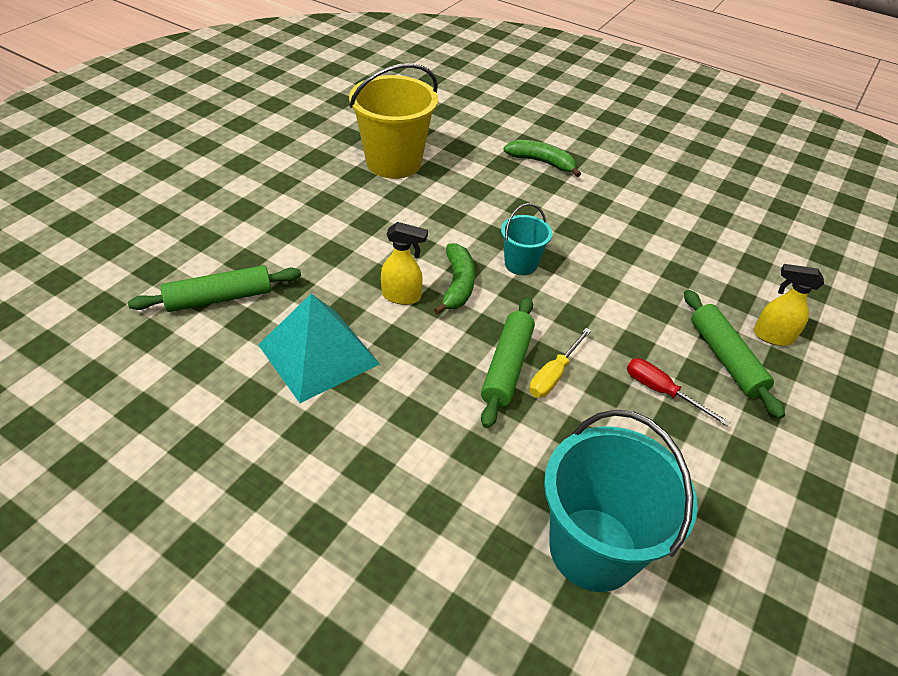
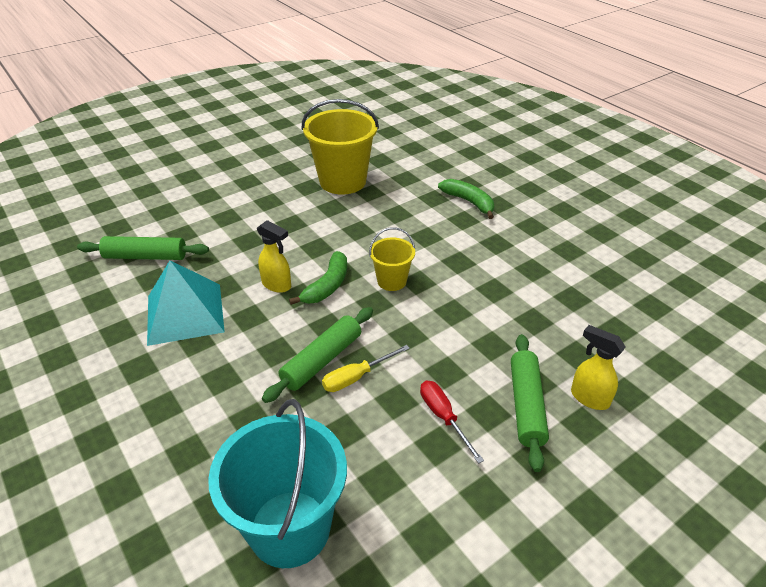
camera: 25 degrees right, 5 degrees down
(520, 264) = (392, 281): turquoise bucket -> yellow bucket

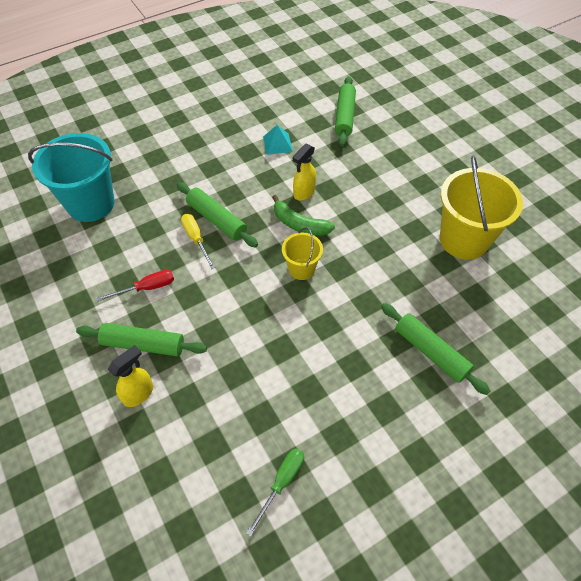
camera: 95 degrees right, 15 degrees up
(185, 313) = (277, 144): turquoise pyramid -> turquoise pyramid, size x0.50
(469, 202) = (431, 352): green banana -> green rolling pin
(626, 281) = (282, 483): none -> green screwdriver

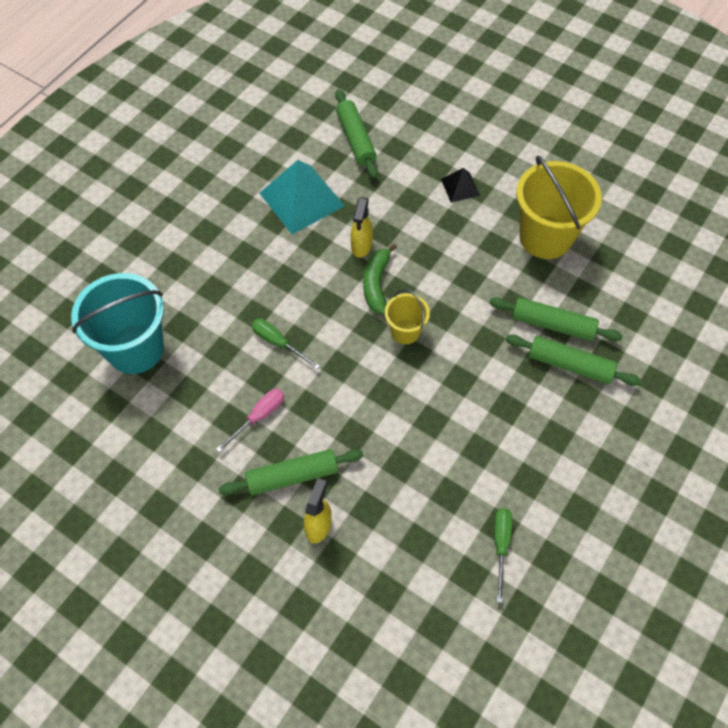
camera: 25 degrees left, 5 degrees up
(147, 288) = (259, 417): red screwdriver -> pink screwdriver
(196, 239) = (278, 343): yellow screwdriver -> green screwdriver
(217, 219) = (287, 312): green rolling pin -> green rolling pin (552, 324)
(277, 144) = (301, 199): turquoise pyramid -> turquoise pyramid, size x2.00
(299, 224) = (376, 284): green banana -> green banana turned 90 degrees clockwise
(410, 177) = (460, 187): none -> black pyramid

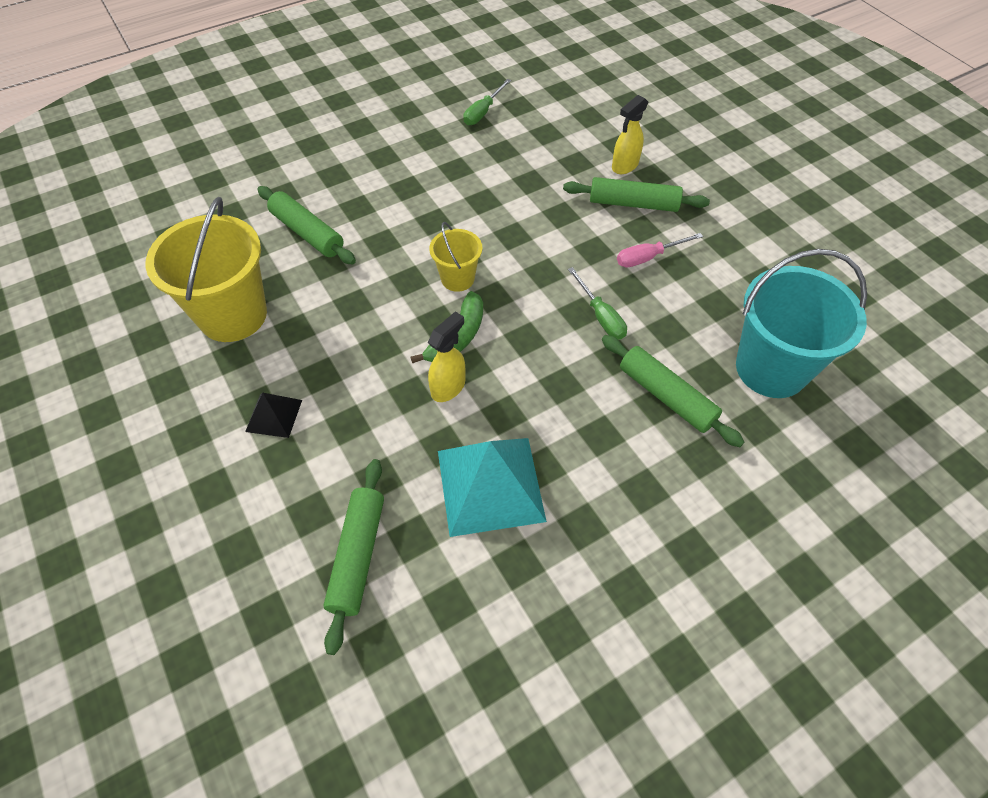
camera: 155 degrees left, 5 degrees down
(569, 365) = (323, 197): green rolling pin -> green rolling pin (666, 396)

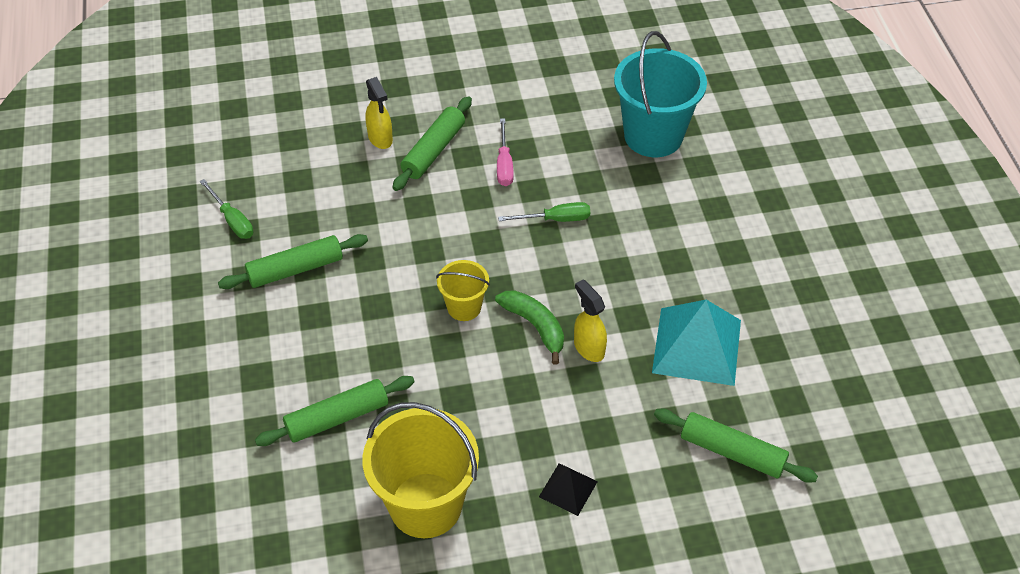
camera: 70 degrees left, 5 degrees down
(666, 396) = (654, 207): green rolling pin -> green rolling pin (295, 269)

